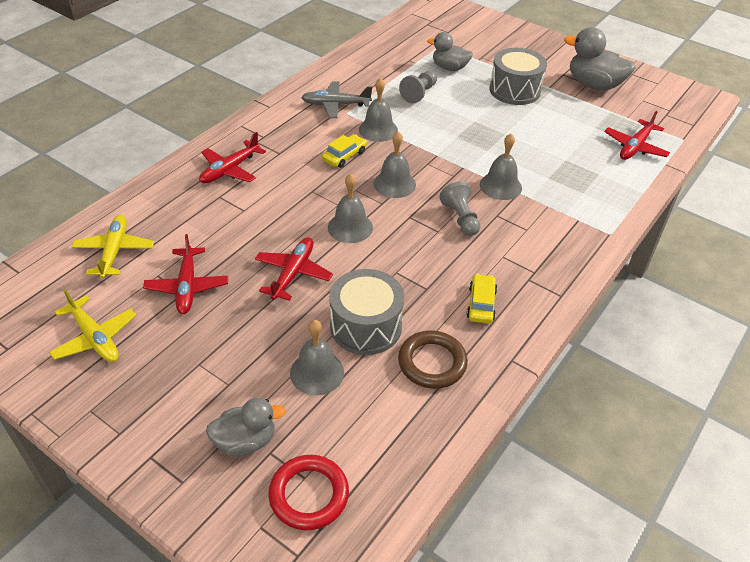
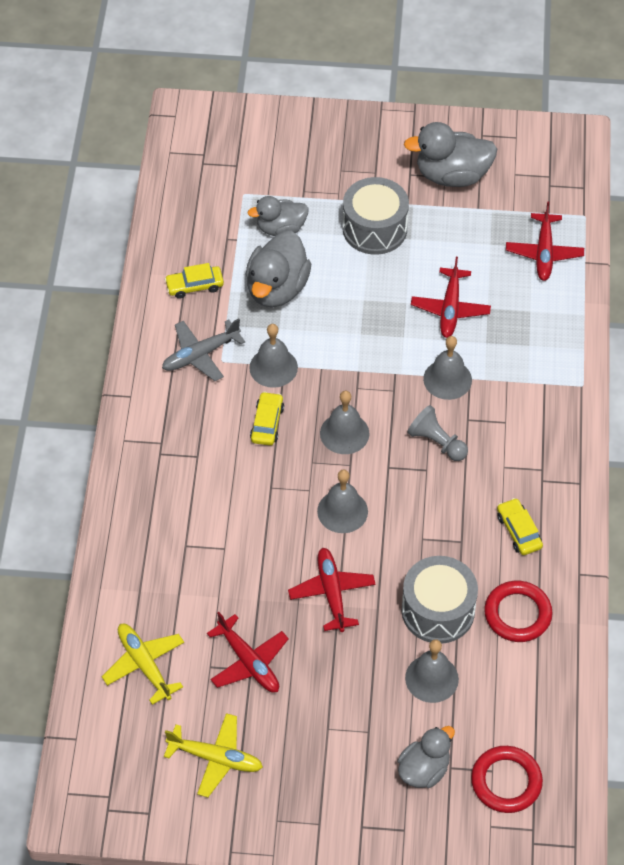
camera: 30 degrees left, 10 degrees up
(230, 170) = (166, 506): red plane -> red plane (450, 308)
(366, 73) = (194, 286): none -> yellow car
(419, 93) = (277, 288): grey pawn -> grey duck
(432, 363) = (517, 614): brown ring -> red ring

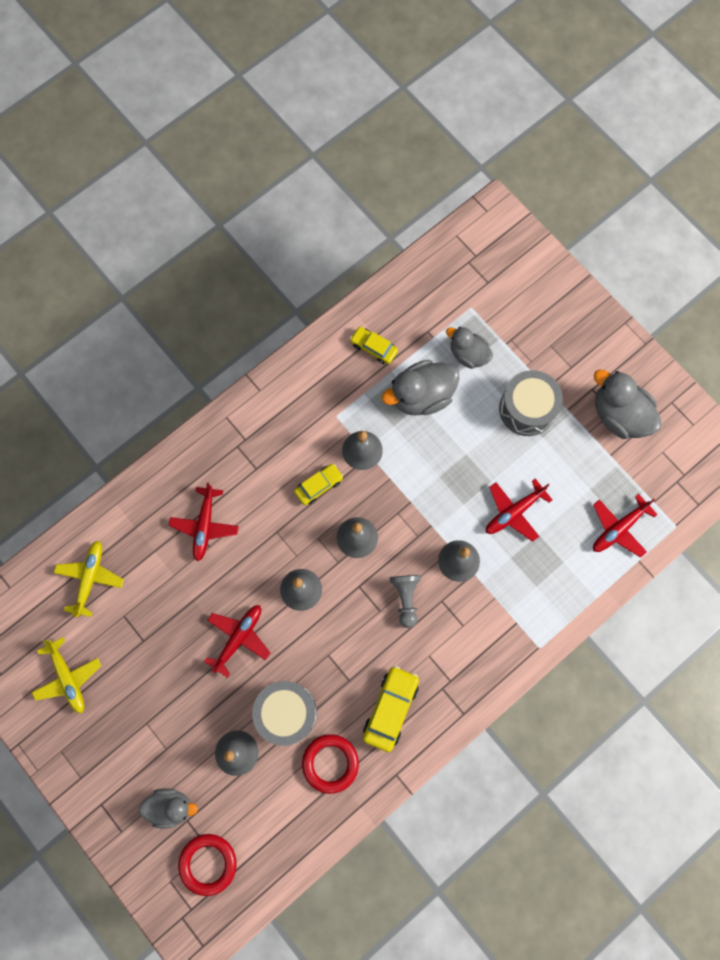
camera: 45 degrees right, 20 degrees up
(201, 354) = (328, 400): grey plane -> none
(248, 661) = (147, 635): red plane -> red plane (205, 525)
(518, 531) = (390, 708): yellow car -> yellow car, size x1.54

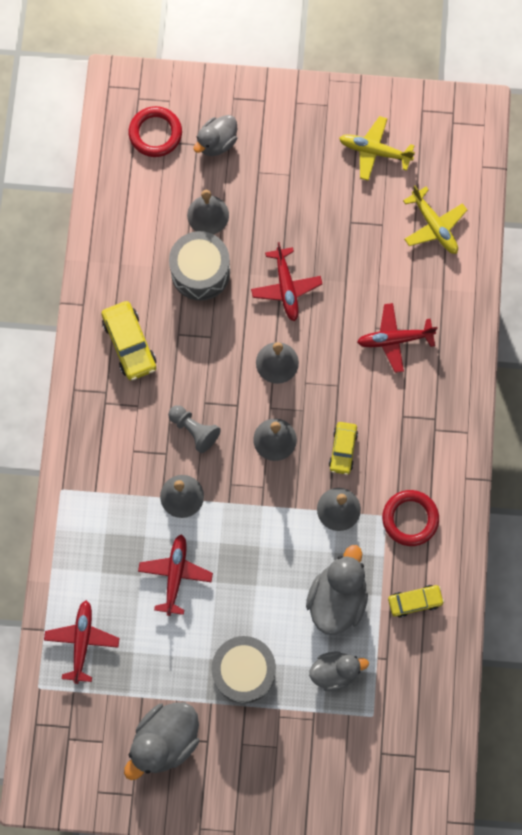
camera: 135 degrees right, 0 degrees up
(205, 525) = (394, 339): red plane -> red plane turned 60 degrees counterclockwise
(330, 763) = (136, 269): red ring -> red ring (410, 518)
(619, 415) = (165, 740): grey duck -> grey duck turned 135 degrees clockwise

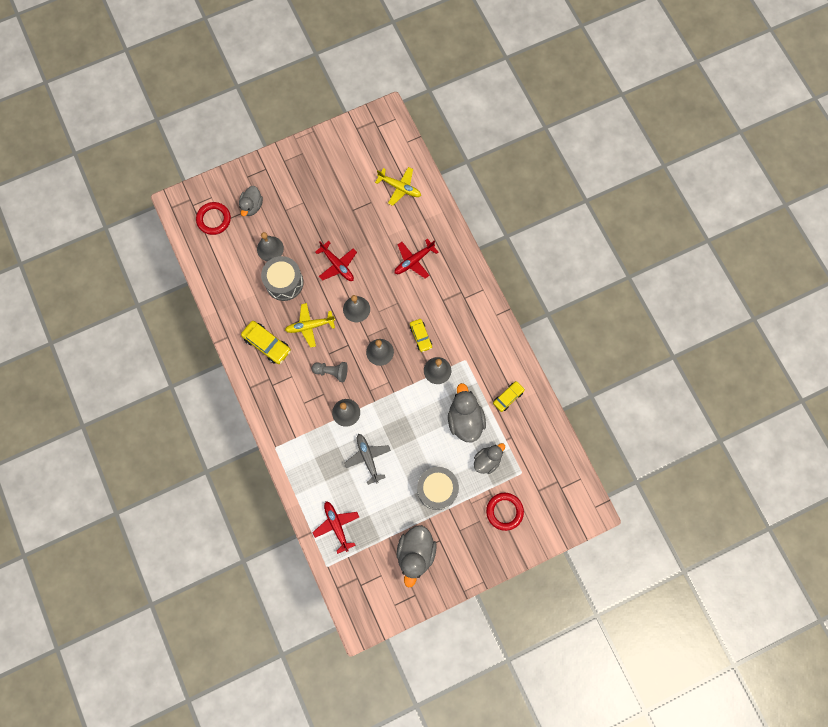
camera: 30 degrees left, 0 degrees up
(175, 575) = (368, 458): red plane -> grey plane
(375, 151) = (343, 164): yellow plane -> yellow plane (310, 326)
(410, 518) = (479, 353): red ring -> red ring (504, 511)

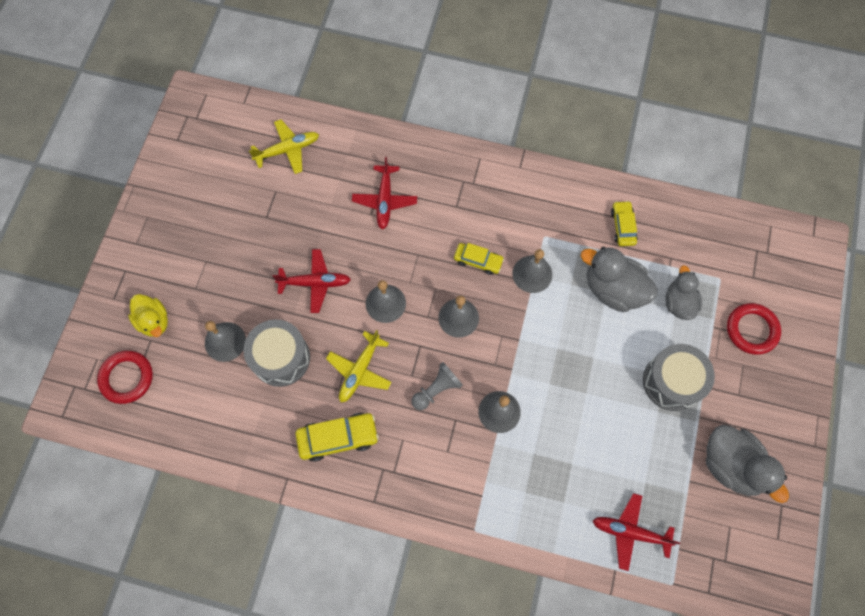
camera: 50 degrees left, 5 degrees down
(252, 206) = (154, 321): grey duck -> yellow duck
(368, 458) = (575, 430): grey plane -> none

